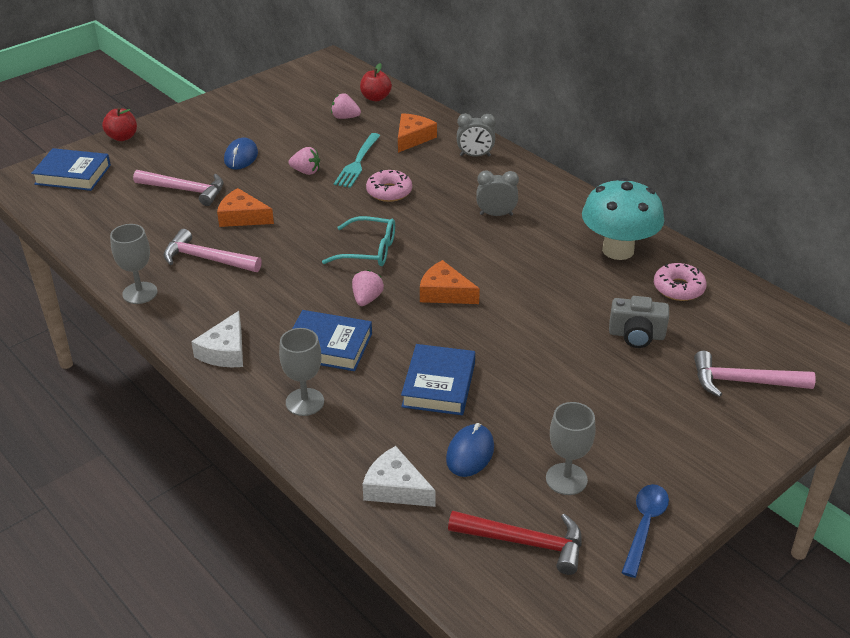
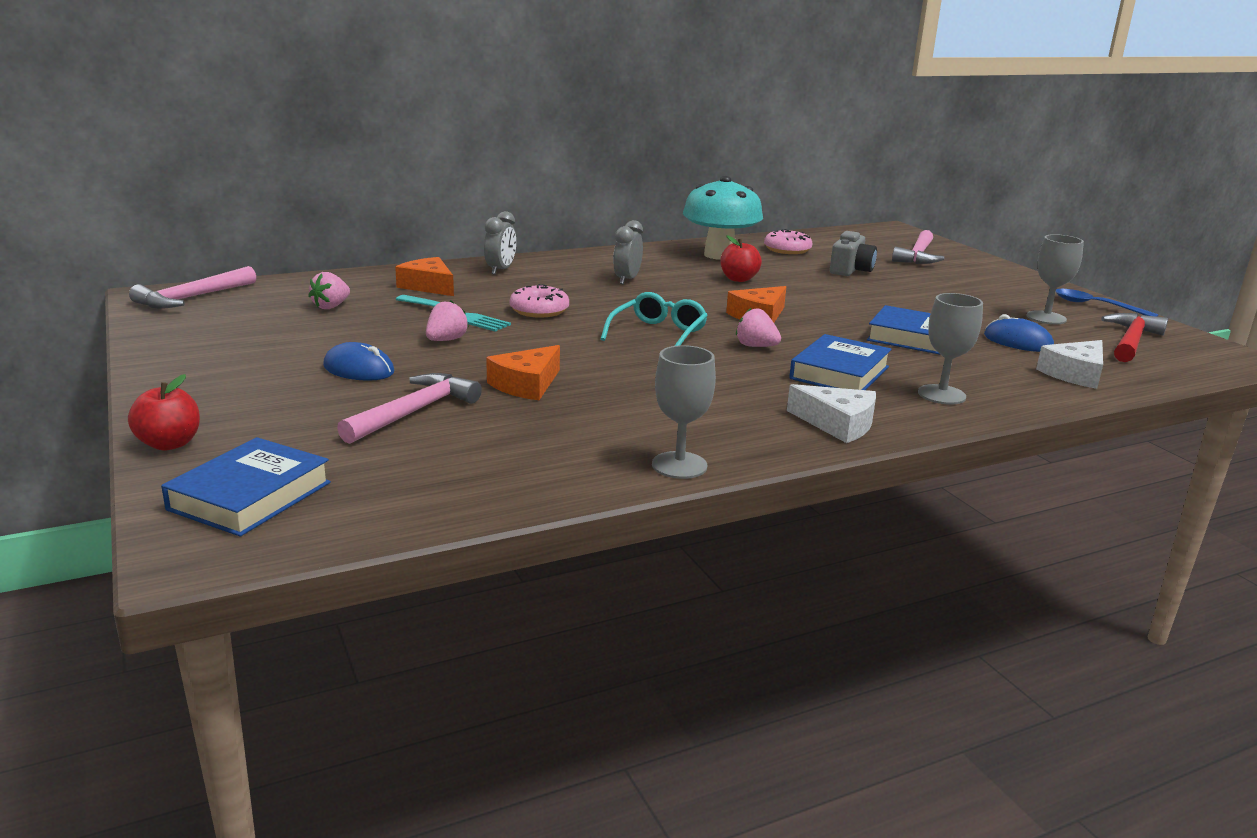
camera: 75 degrees left, 15 degrees down
(206, 259) = (617, 415): pink hammer -> pink hammer (192, 298)
(375, 98) = (303, 288): red apple -> red apple (738, 279)

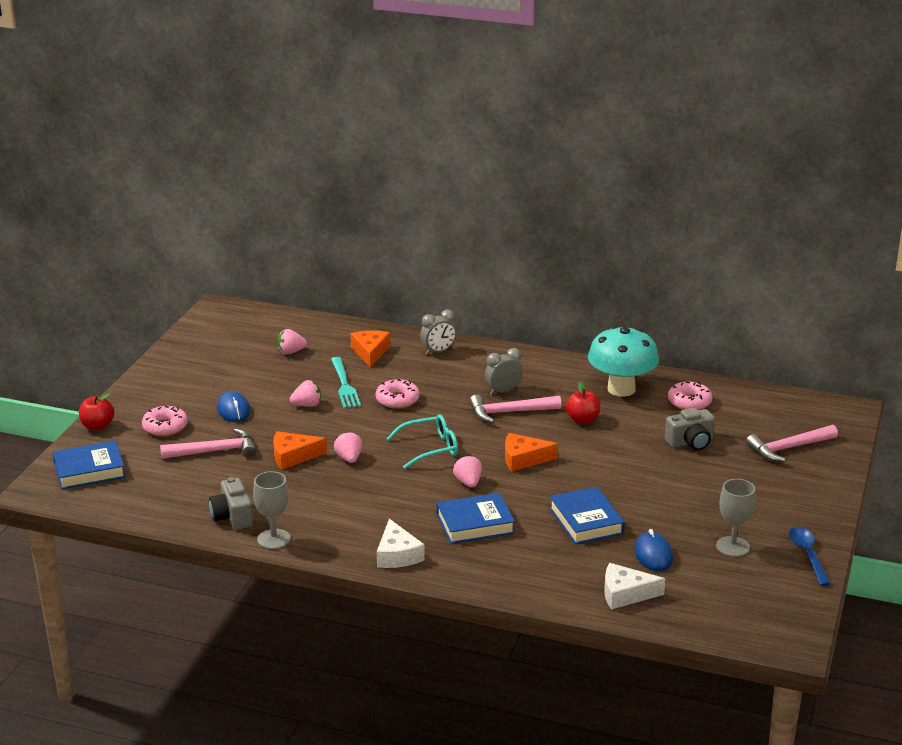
camera: 45 degrees right, 5 degrees up
(192, 298) = (233, 317): pink hammer -> pink hammer (509, 412)
(289, 412) = (165, 427): none -> pink donut
(579, 465) = (232, 517): none -> grey camera
(595, 366) = (349, 458): none -> pink strawberry
(941, 395) = (500, 566): grey goblet -> none
(1131, 341) = (743, 592): red hammer -> none

